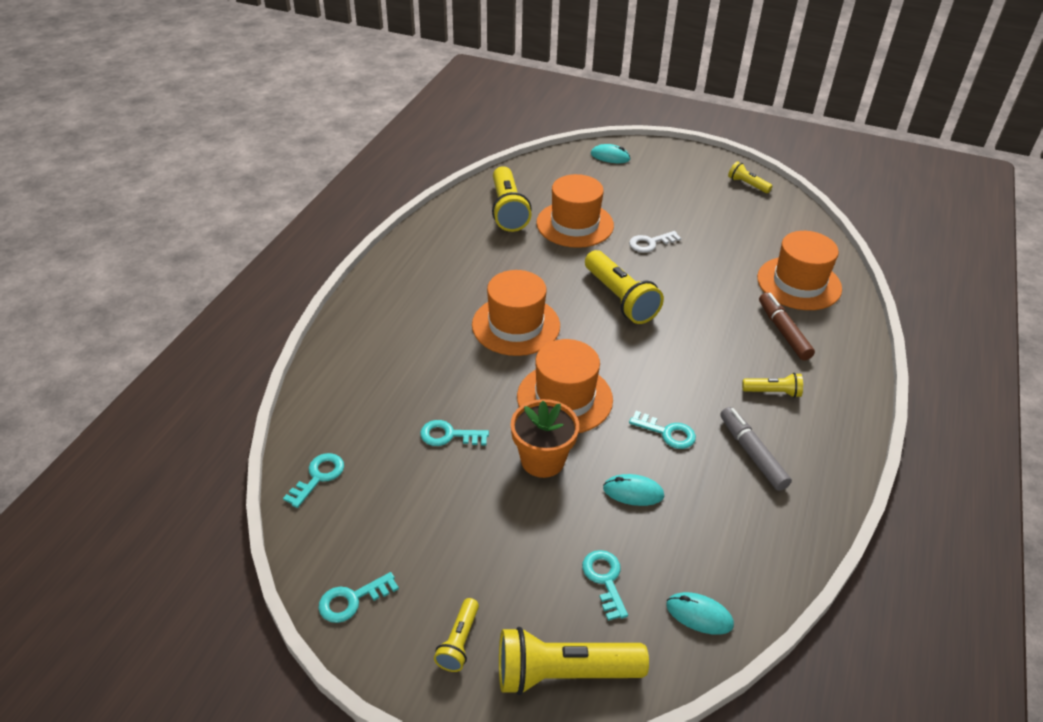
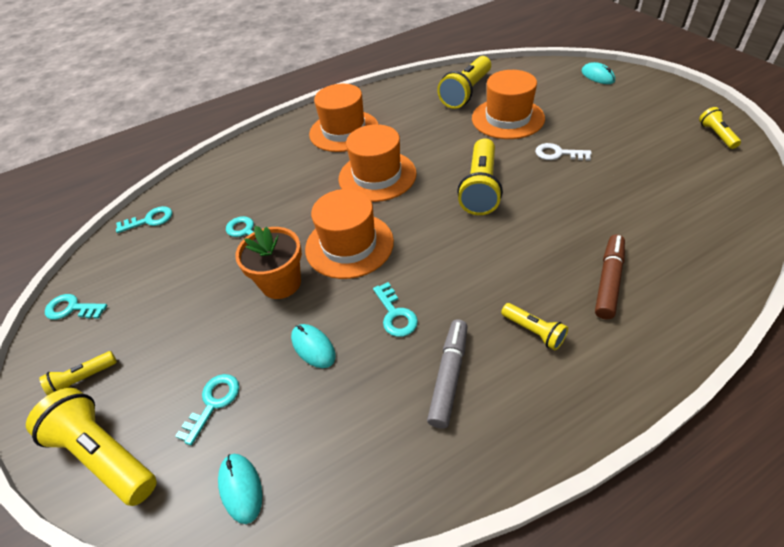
camera: 45 degrees right, 5 degrees up
(799, 283) = (677, 243): orange hat -> orange hat (344, 131)

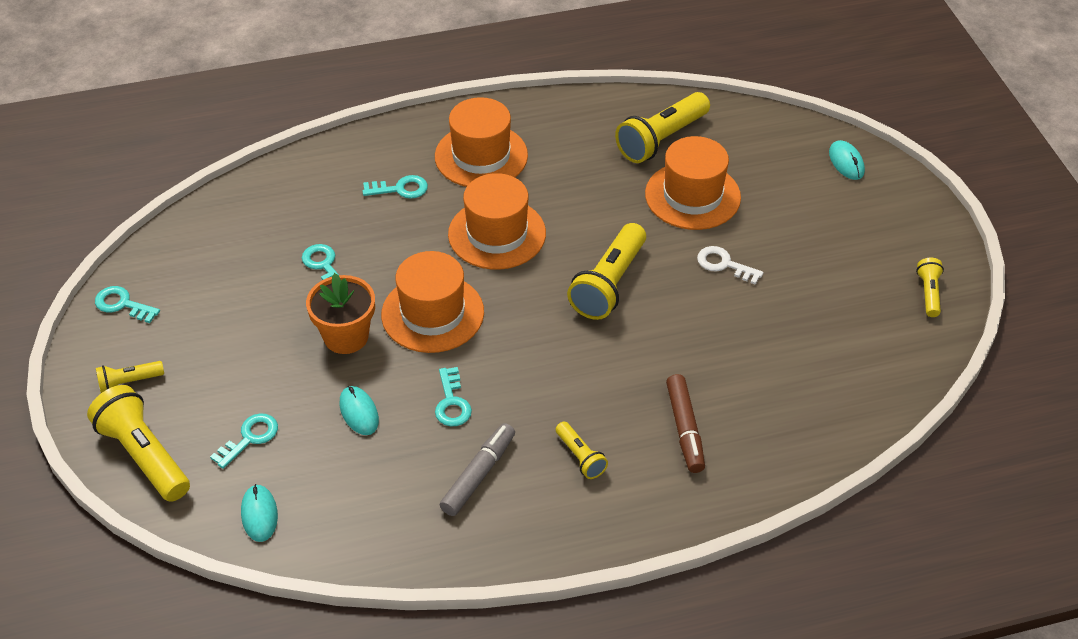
camera: 10 degrees right, 0 degrees up
(149, 220) = (218, 219): turquoise key -> turquoise key (400, 189)
(608, 281) = (685, 429): brown marker -> brown marker turned 135 degrees clockwise

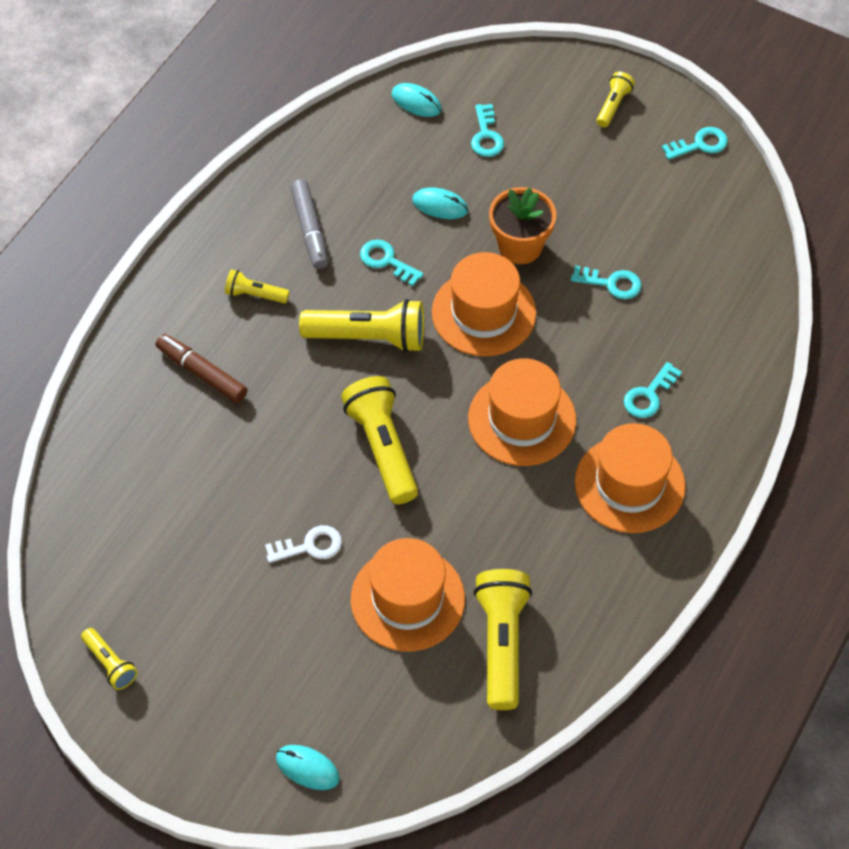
camera: 135 degrees right, 10 degrees up
(144, 455) = (535, 77): yellow flashlight -> yellow flashlight (369, 337)

